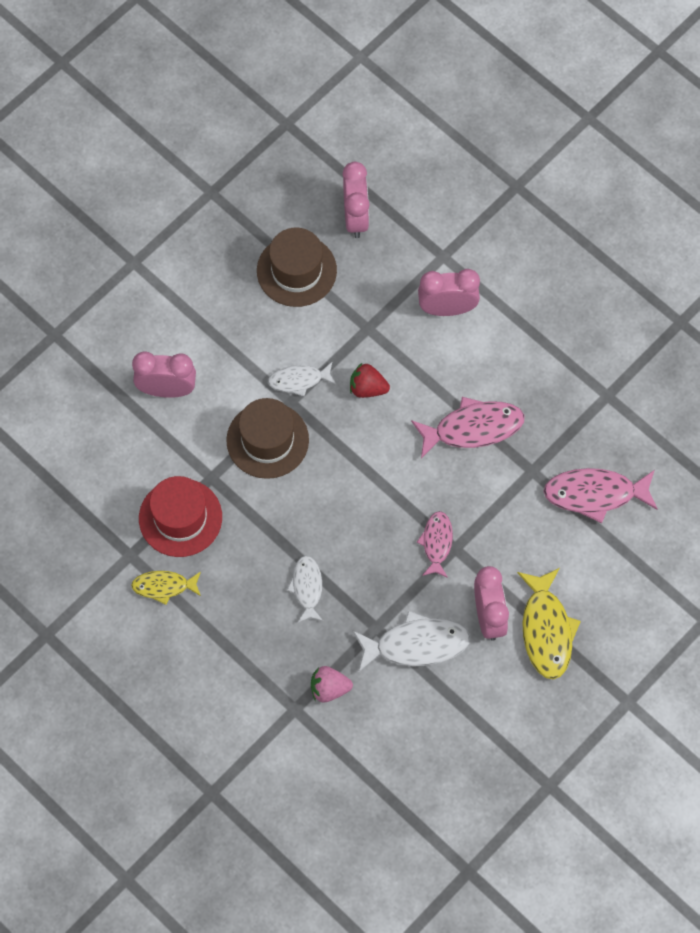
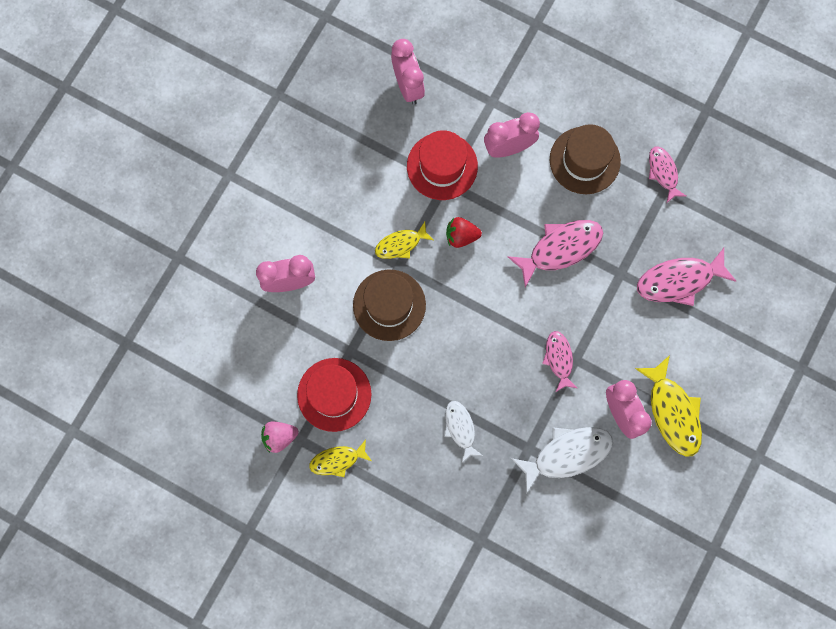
camera: 15 degrees left, 10 degrees up
(296, 270) = (371, 146): brown hat -> brown hat (584, 160)
(299, 380) = (401, 244): white fish -> yellow fish
(329, 689) = (504, 514): pink strawberry -> pink strawberry (279, 437)
(368, 310) = (442, 166): none -> red hat
(611, 376) = (663, 172): none -> pink fish

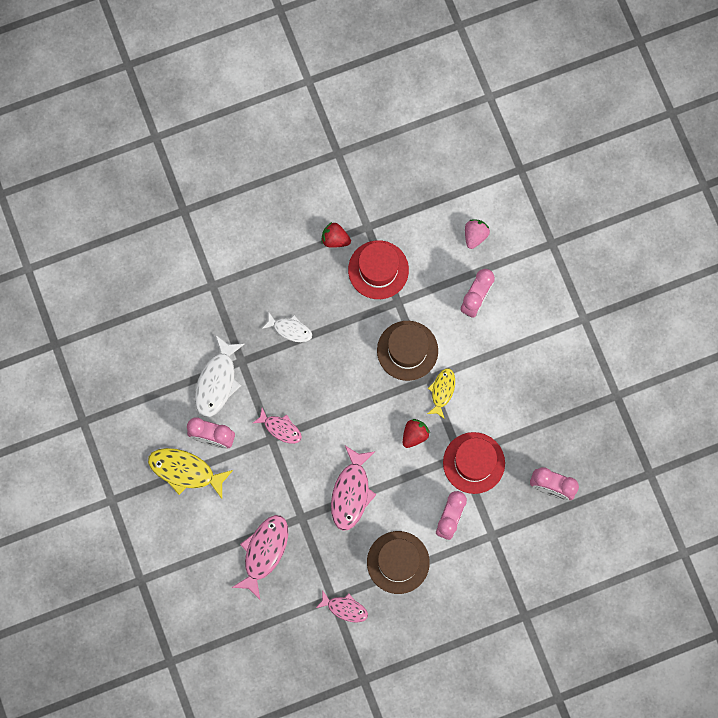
camera: 130 degrees right, 0 degrees up
(279, 437) = (380, 216): pink strawberry -> pink strawberry (475, 235)
(337, 460) = (335, 239): yellow fish -> red strawberry

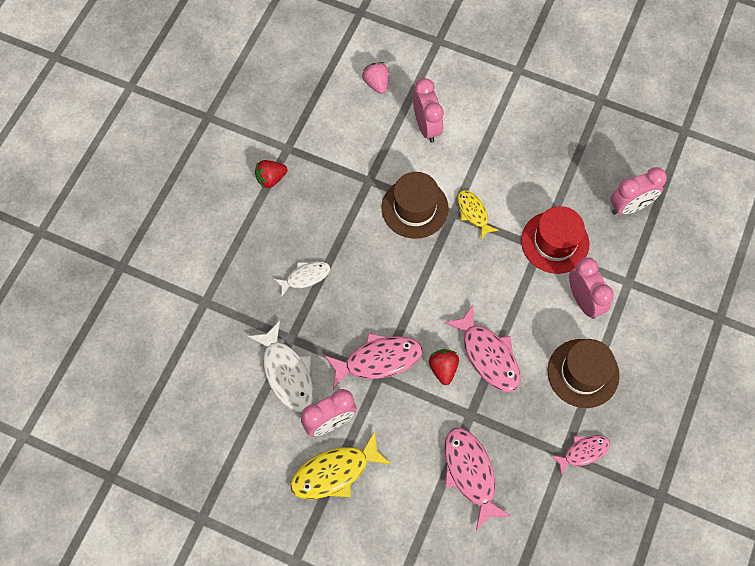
camera: 45 degrees left, 10 degrees down
(280, 428) = (378, 360): pink fish -> pink fish, size x1.65
(378, 270) = (329, 171): red hat -> none
(414, 435) = (488, 264): red strawberry -> red strawberry (443, 368)

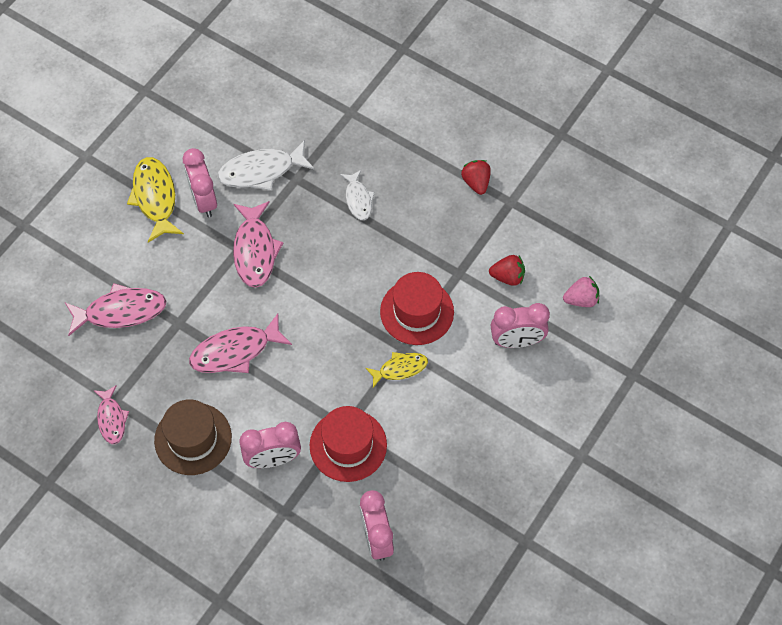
camera: 100 degrees right, 5 degrees down
(414, 208) = (417, 312): brown hat -> red hat
(443, 368) = (231, 307): red strawberry -> red strawberry (508, 277)

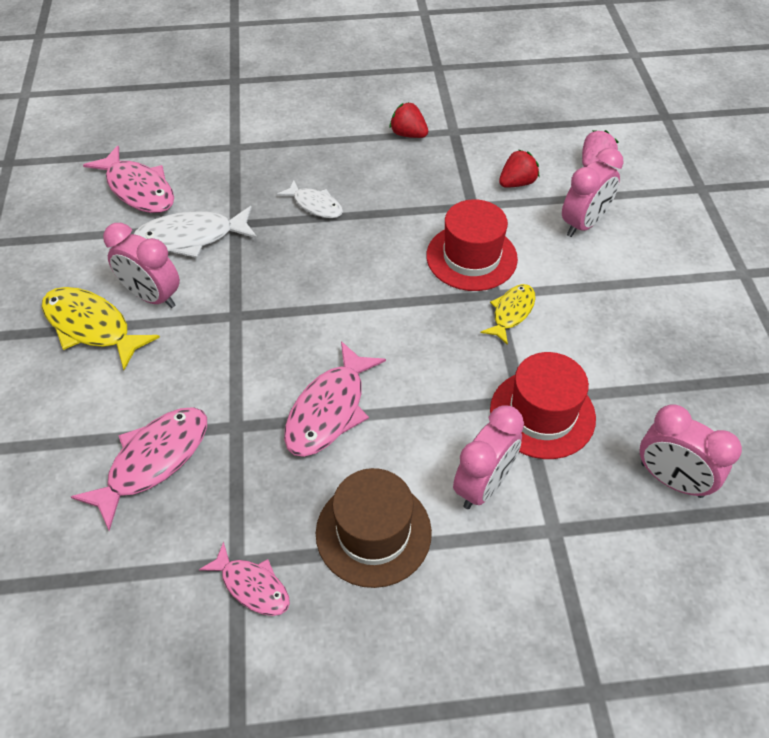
camera: 40 degrees left, 10 degrees down
(255, 250) = (254, 306): pink fish -> pink fish (138, 189)
(261, 171) = (191, 237): white fish -> white fish turned 45 degrees clockwise

